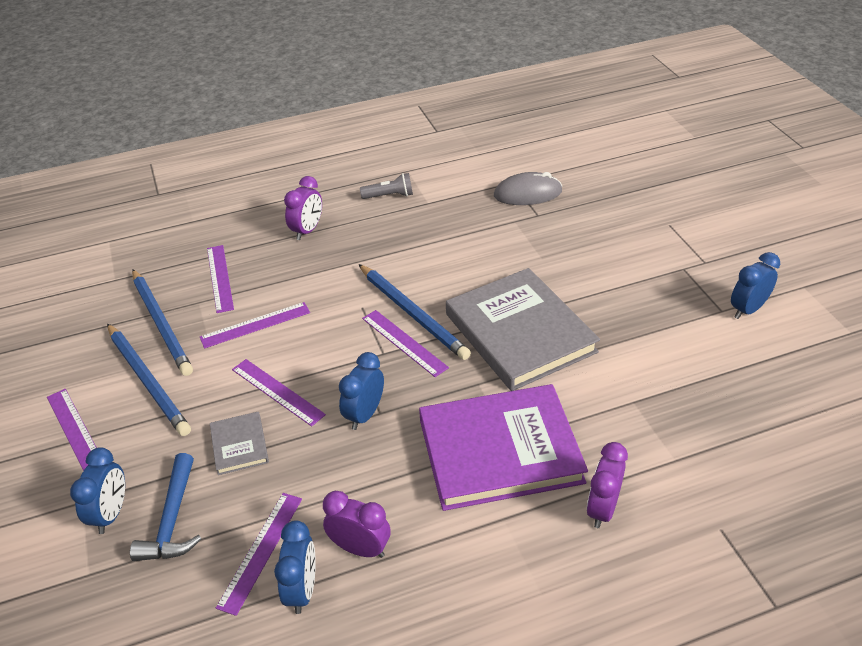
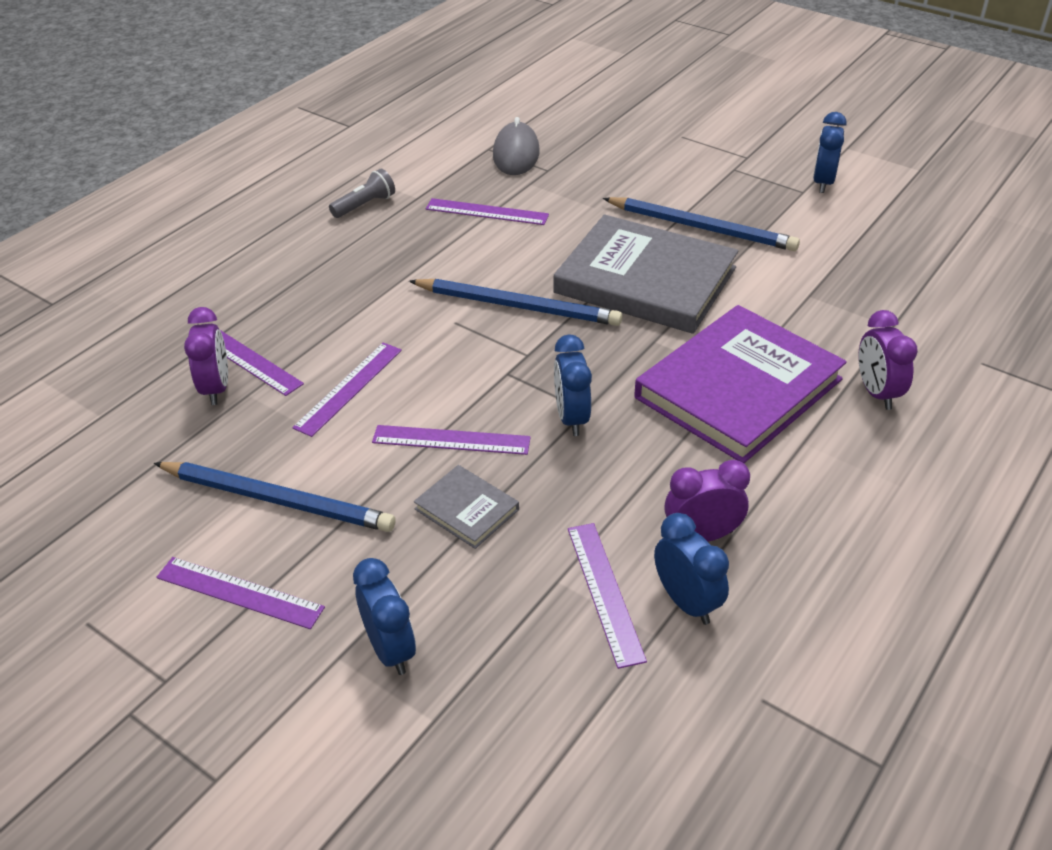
camera: 35 degrees left, 0 degrees up
(161, 324) = (225, 435): blue pencil -> blue pencil (702, 228)
(172, 520) = (472, 616): blue hammer -> none
(307, 230) = (304, 272): purple clock -> purple clock (216, 388)
(404, 342) = (538, 336): purple ruler -> purple ruler (487, 212)
(527, 193) = (516, 154): grey mouse -> grey mouse turned 45 degrees counterclockwise

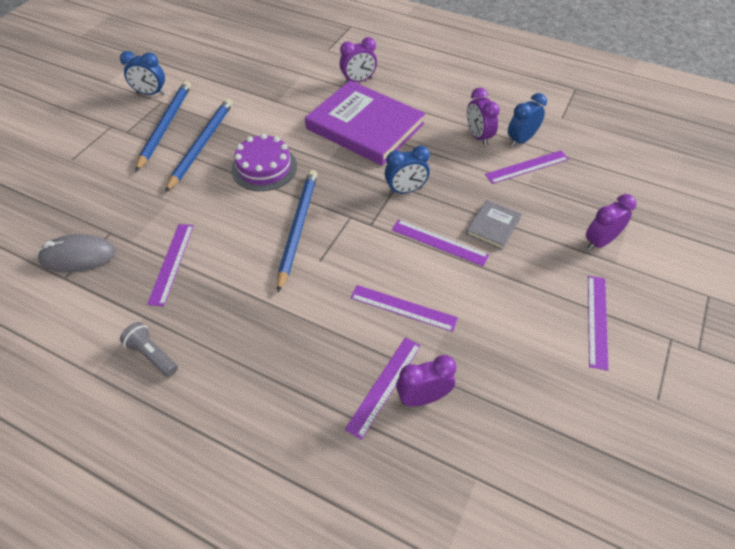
camera: 100 degrees left, 10 degrees up
(277, 500) = (519, 322): blue pencil -> blue pencil (165, 126)
(390, 649) = (599, 242): blue clock -> purple clock
(451, 440) = (439, 242): purple ruler -> purple ruler turned 60 degrees counterclockwise
(645, 280) = (264, 168): grey book -> purple cake

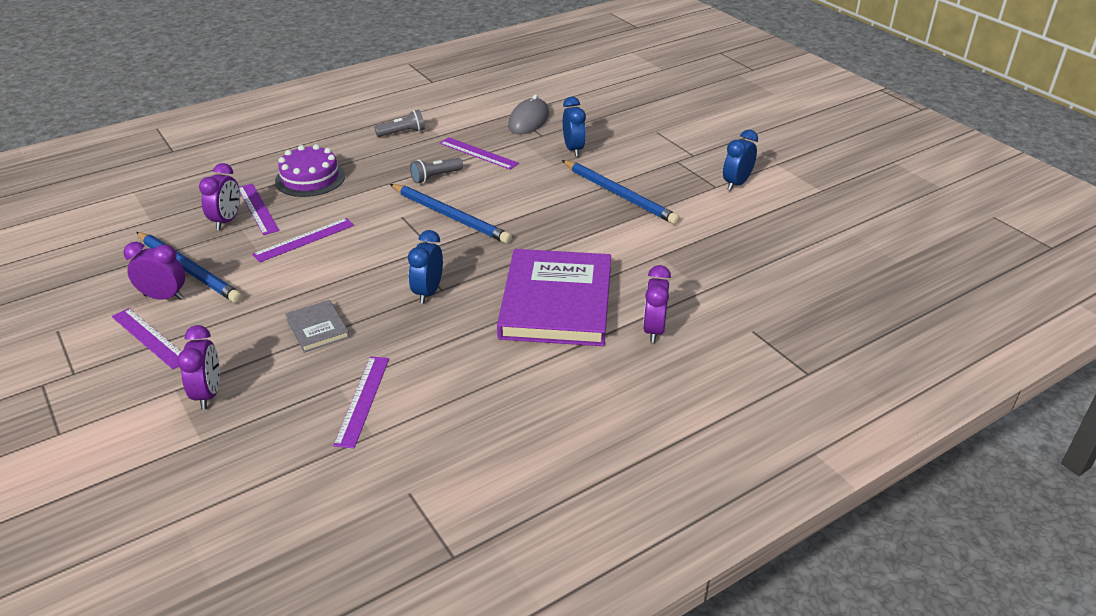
camera: 120 degrees right, 15 degrees down
(165, 126) = (669, 182): blue pencil -> blue pencil (189, 269)
(237, 272) = (435, 177): none -> grey flashlight
(264, 168) = (550, 219): purple cake -> purple cake (310, 178)
(365, 126) = (556, 302): purple book -> purple book turned 60 degrees counterclockwise
(439, 242) = (341, 286): purple ruler -> none
(478, 136) = (453, 385): purple clock -> purple clock (164, 297)
(521, 140) = (409, 421): blue clock -> blue clock (573, 149)

